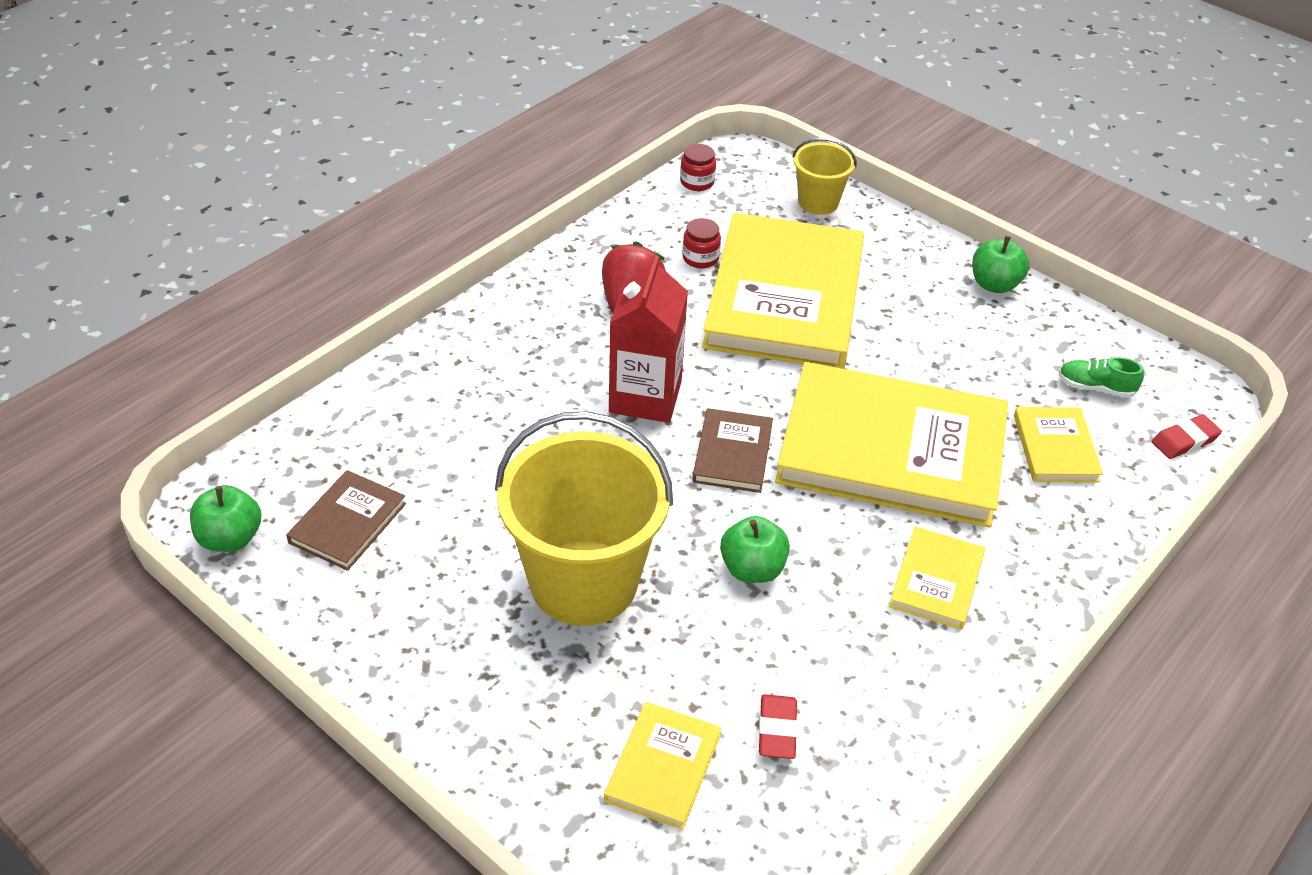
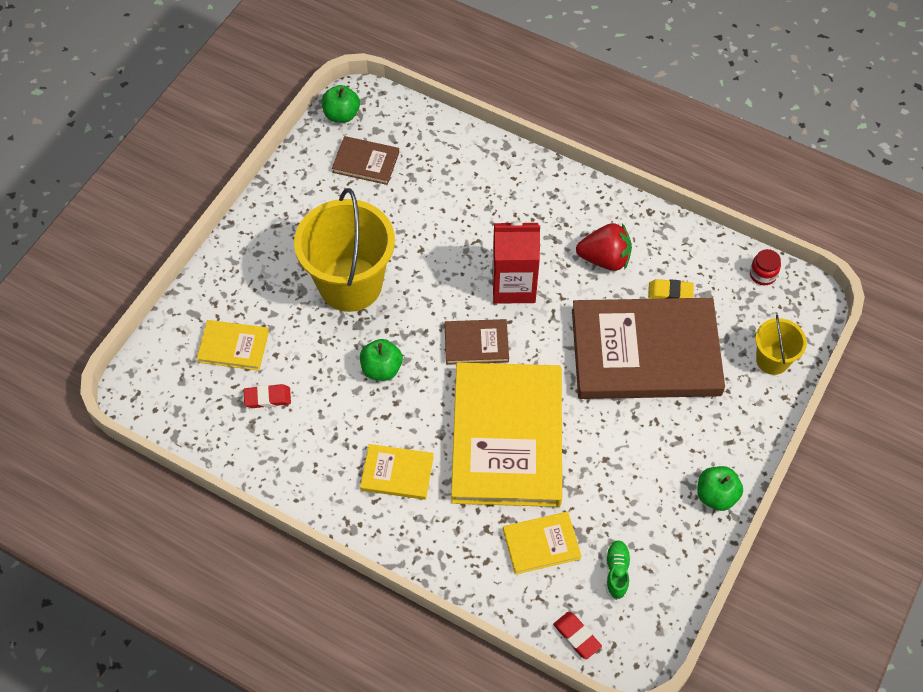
camera: 80 degrees right, 15 degrees up
(700, 258) = (670, 292): red jar -> yellow eraser
(784, 297) = (645, 352): yellow book -> brown book

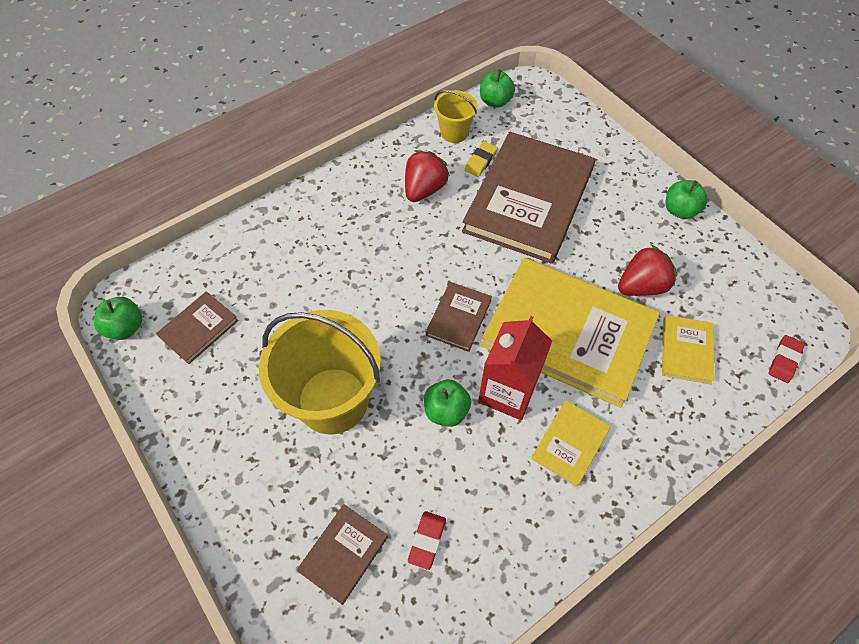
camera: 65 degrees left, 0 degrees up
(233, 347) = (343, 553): yellow book -> brown book
(513, 285) = (413, 264): red carton -> red carton (507, 392)
(577, 636) = (784, 360): red eraser -> red eraser turned 45 degrees counterclockwise
(596, 484) = (641, 286): none -> red strawberry
(616, 572) = (730, 305): green shoe -> none
(762, 274) = (495, 101): red jar -> green apple
(772, 360) = (573, 127): yellow bucket -> yellow bucket (454, 132)

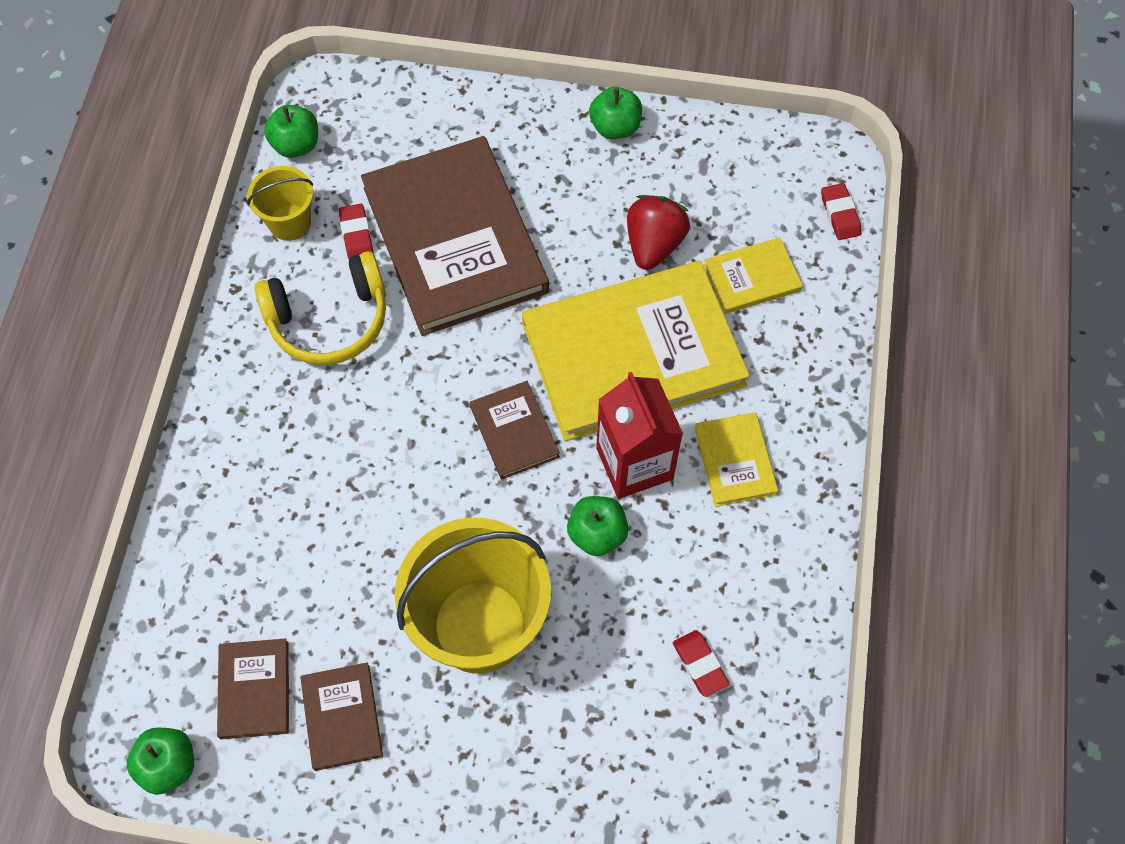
camera: 45 degrees left, 5 degrees up
(343, 553) = (641, 747): brown book -> brown book (342, 717)
(424, 189) = (329, 320): red strawberry -> yellow headphones
(480, 161) = (356, 235): yellow eraser -> red eraser
(686, 350) = (752, 278): yellow book -> yellow book turned 75 degrees counterclockwise

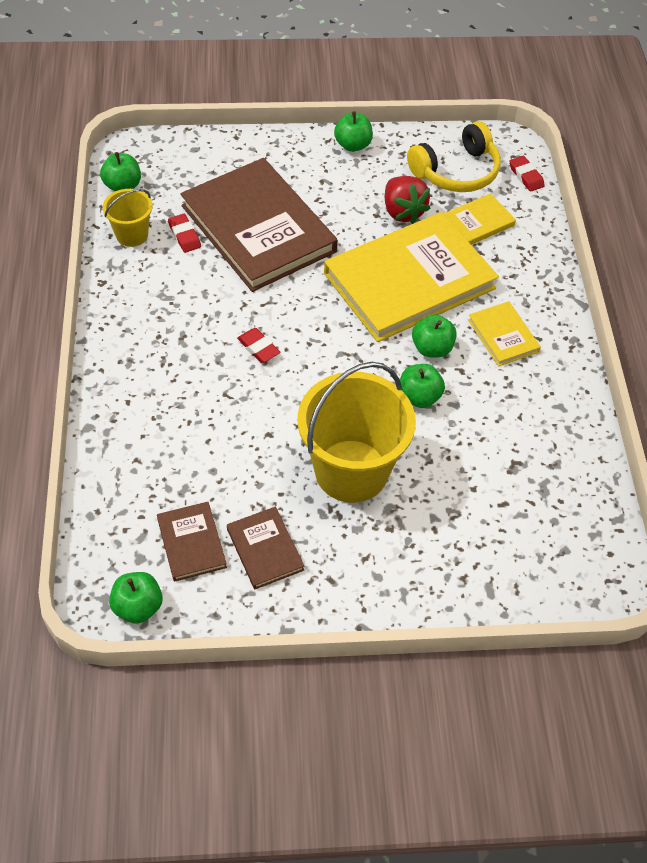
camera: 15 degrees left, 10 degrees down
(329, 320) = (179, 292): yellow headphones -> yellow headphones (456, 172)
(514, 431) = (338, 342): brown book -> none
(634, 463) = (432, 348): red carton -> green apple
(654, 244) = (402, 212): red strawberry -> red strawberry turned 150 degrees clockwise
(700, 664) = (520, 467): red eraser -> red eraser (258, 348)

